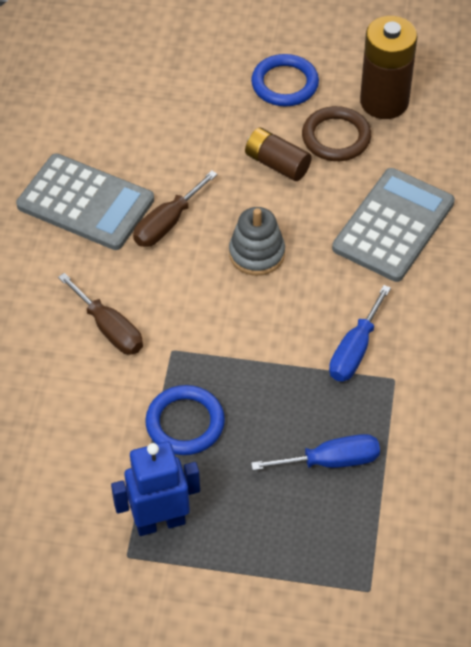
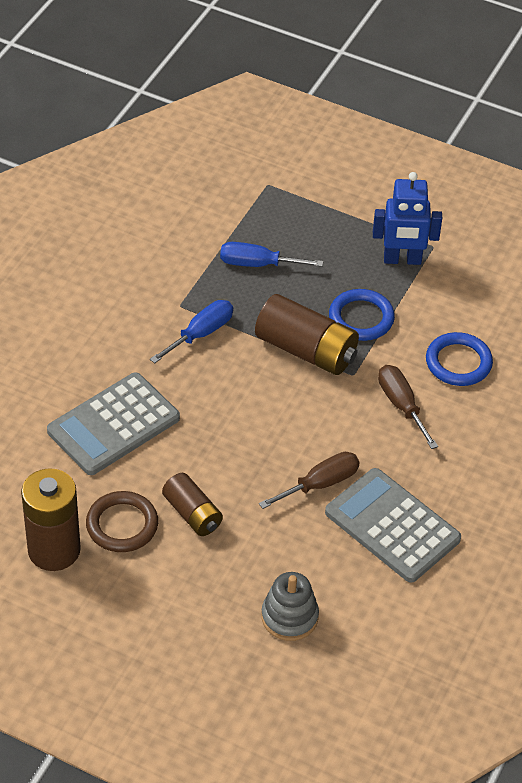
camera: 165 degrees left, 5 degrees down
(232, 364) = (306, 350): none -> brown battery
(257, 253) = (248, 434): grey stacking toy -> grey stacking toy (289, 617)
(285, 84) = (145, 600): blue ring -> blue ring (458, 362)

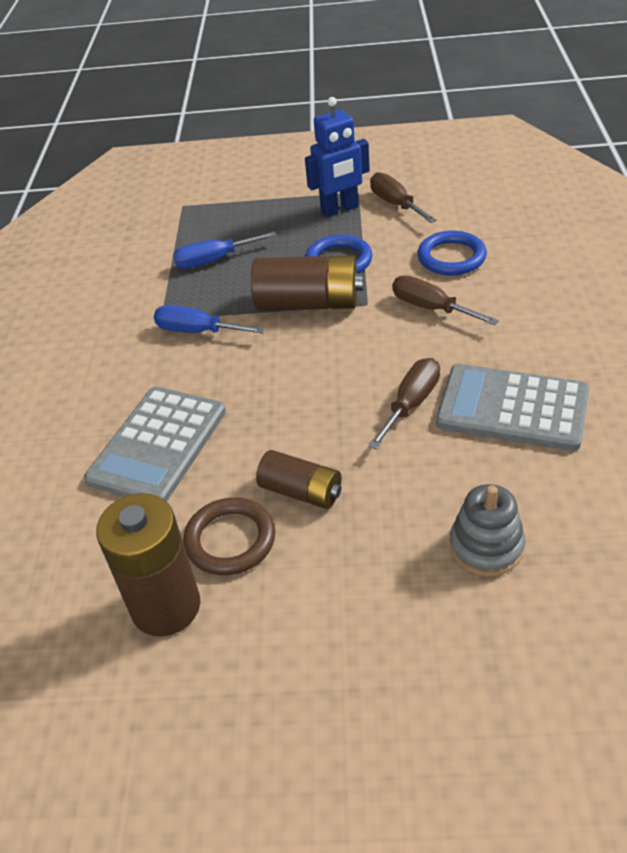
camera: 20 degrees left, 5 degrees down
(201, 334) = (197, 331): blue screwdriver -> blue screwdriver turned 90 degrees counterclockwise
(456, 278) = (395, 204): none -> brown screwdriver

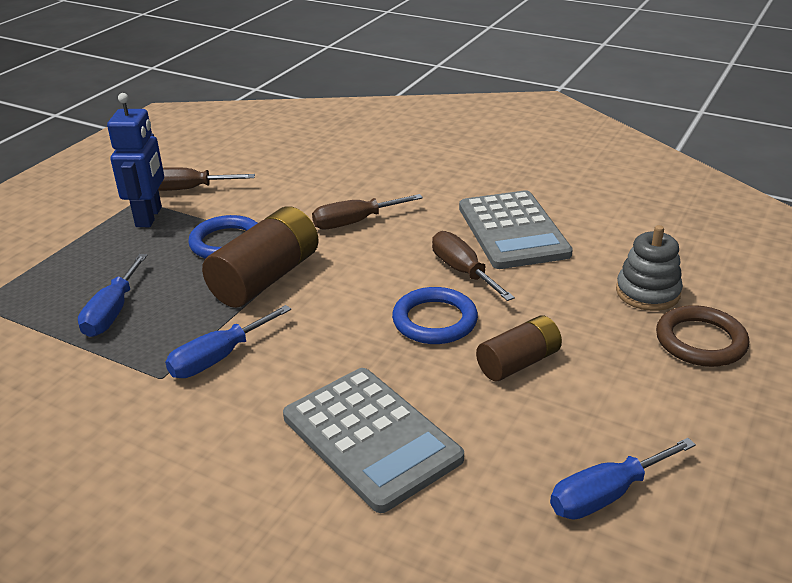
camera: 65 degrees left, 10 degrees down
(166, 606) = (606, 495): brown battery -> blue screwdriver
(230, 540) = (547, 425): brown ring -> brown ring (700, 341)
(451, 257) = (302, 191): blue ring -> blue ring (434, 320)
(512, 408) = (513, 231): grey calculator -> grey calculator turned 60 degrees counterclockwise

